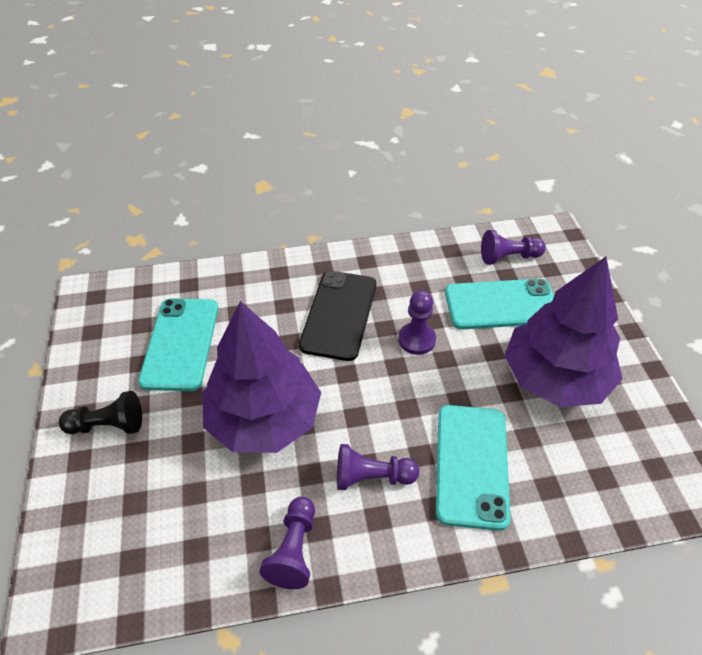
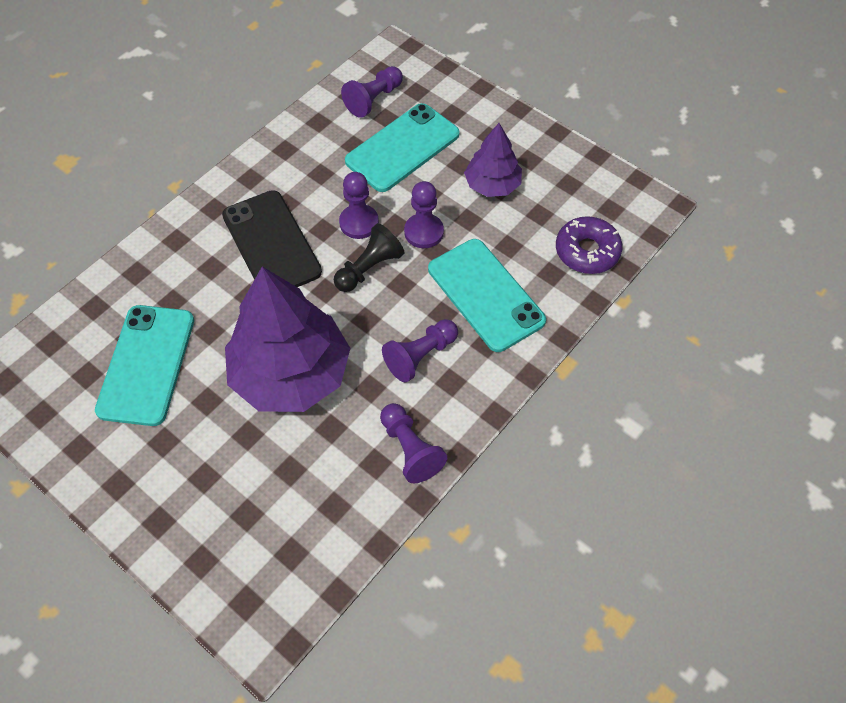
camera: 40 degrees left, 10 degrees up
(108, 425) = (154, 477): black pawn -> black pawn (369, 268)
(180, 343) = (146, 364): turquoise phone -> turquoise phone turned 45 degrees clockwise
(462, 379) = (424, 232): none -> purple pawn
(555, 377) = (492, 185): purple tree -> purple tree, size x0.53
(600, 491) = (587, 251): none -> purple donut

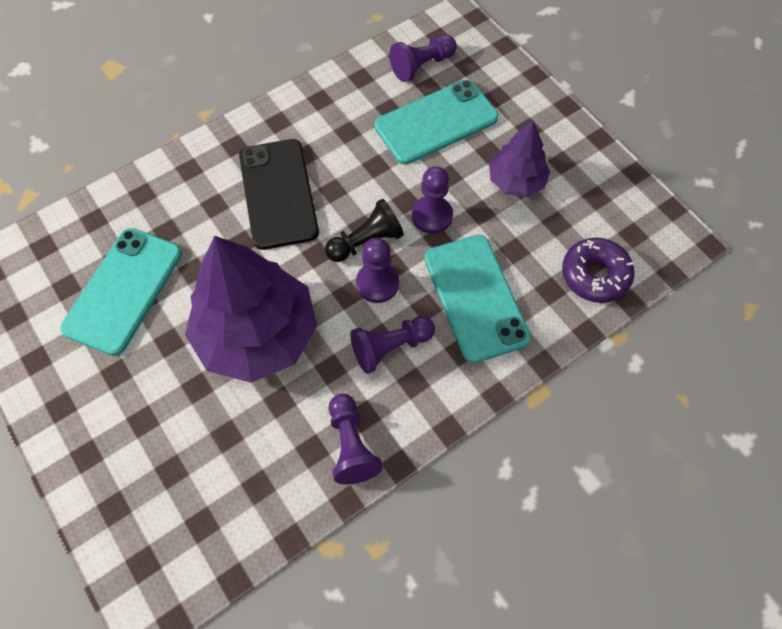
camera: 15 degrees right, 5 degrees up
(359, 223) = (370, 191): purple pawn -> purple pawn (377, 283)

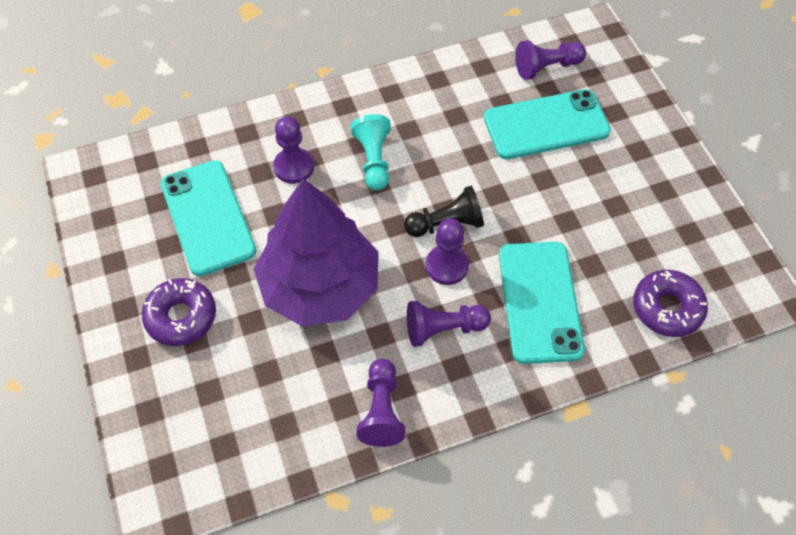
camera: 15 degrees right, 5 degrees down
(122, 400) = (181, 317): none -> purple donut
(123, 290) = (207, 217): turquoise phone -> turquoise phone turned 60 degrees counterclockwise
(278, 194) = (374, 160): black phone -> turquoise pawn
(432, 216) = (517, 214): purple pawn -> purple pawn (294, 167)
(516, 181) = (611, 199): purple tree -> none

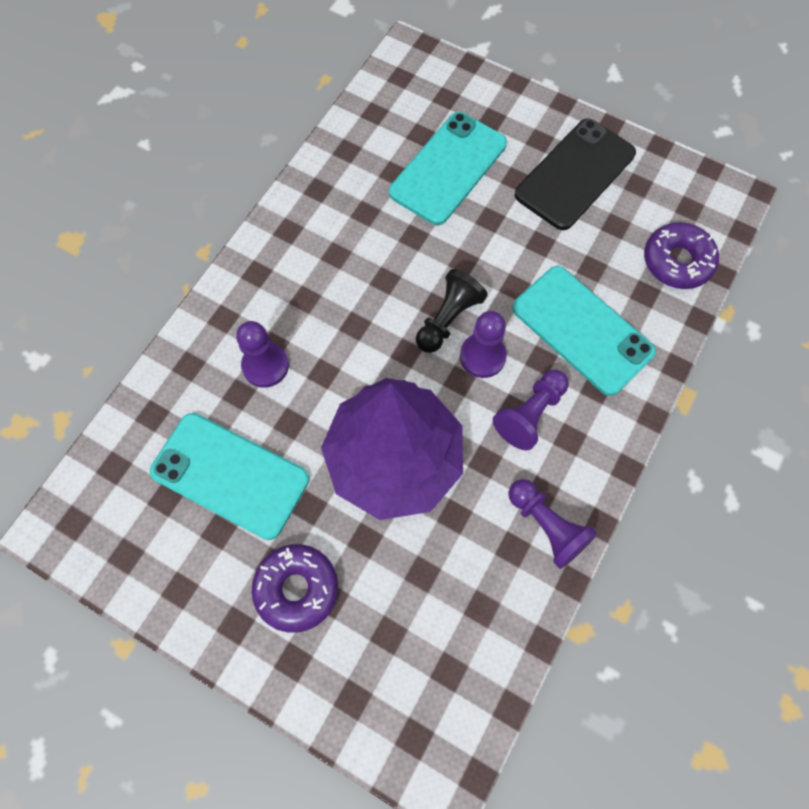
camera: 40 degrees left, 10 degrees up
(374, 160) = (332, 306): turquoise pawn -> none
(546, 67) = (401, 114): purple pawn -> none
(643, 191) = (575, 174): none -> black phone

